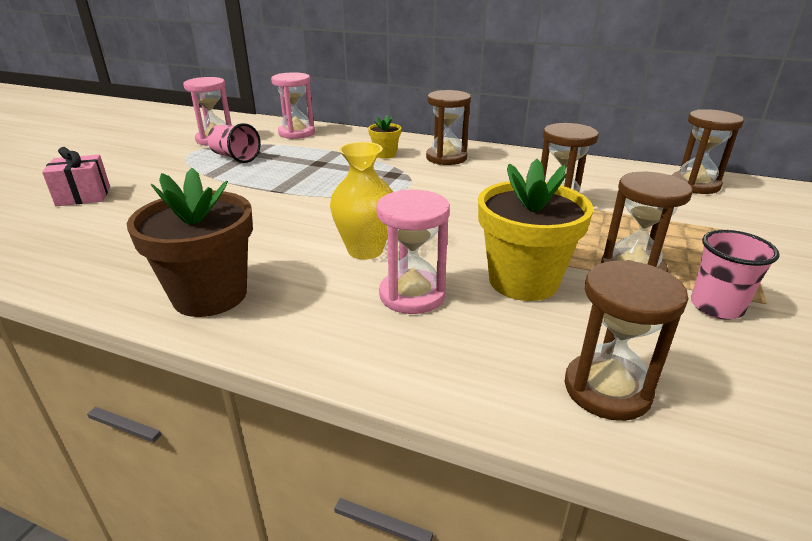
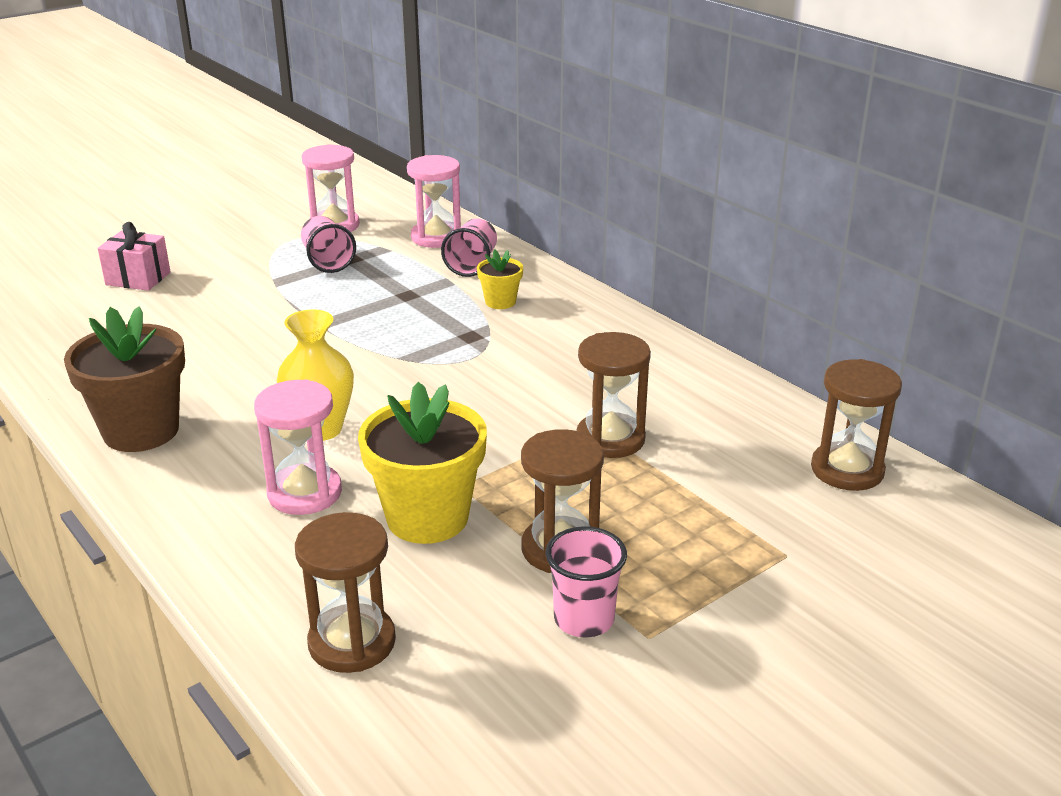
camera: 30 degrees right, 0 degrees up
(340, 141) = (472, 264): none -> pink cup
(446, 158) = (569, 328): brown hourglass -> none

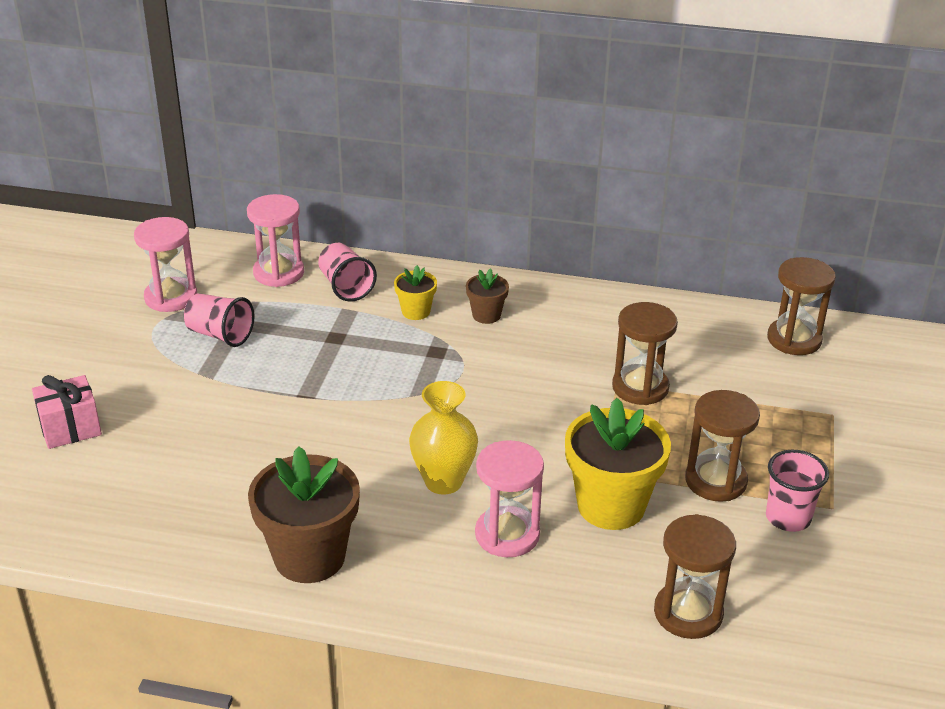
camera: 40 degrees left, 5 degrees up
(557, 327) = (486, 315): none -> brown flower pot

